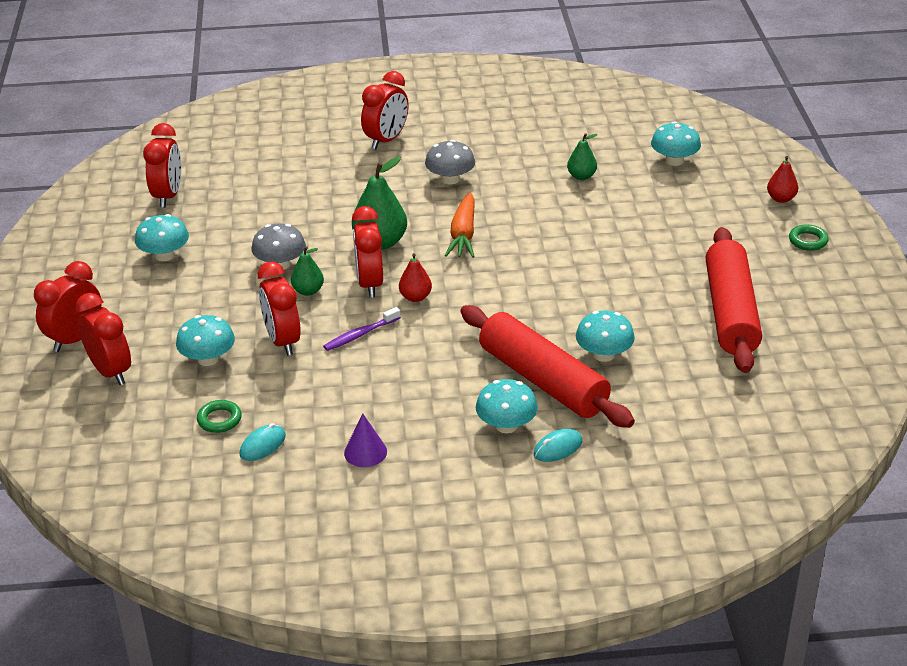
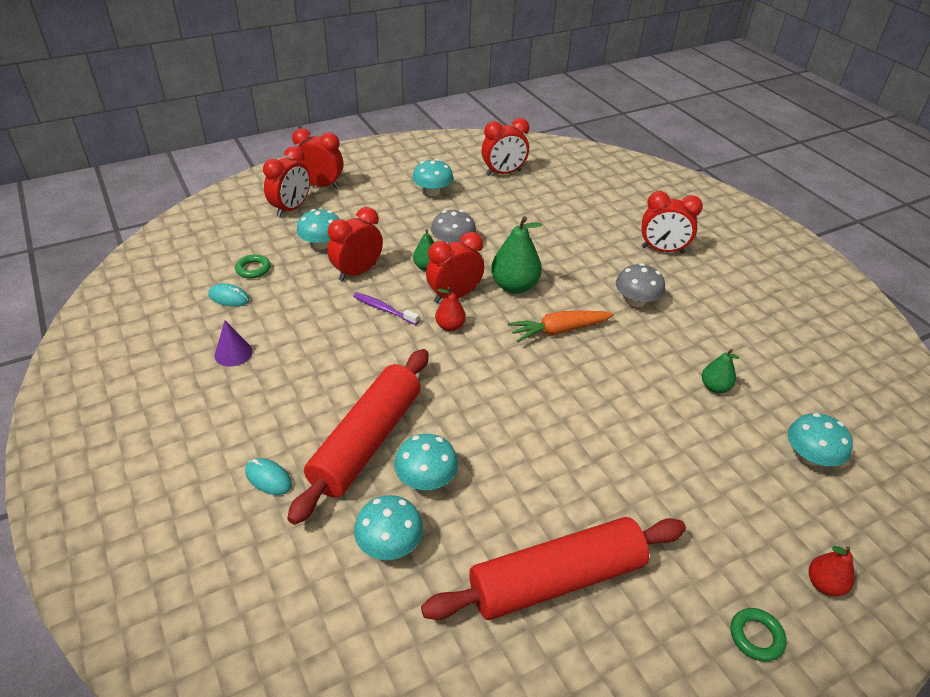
camera: 65 degrees right, 5 degrees up
(506, 425) = (292, 432): turquoise mushroom -> turquoise mushroom (390, 543)

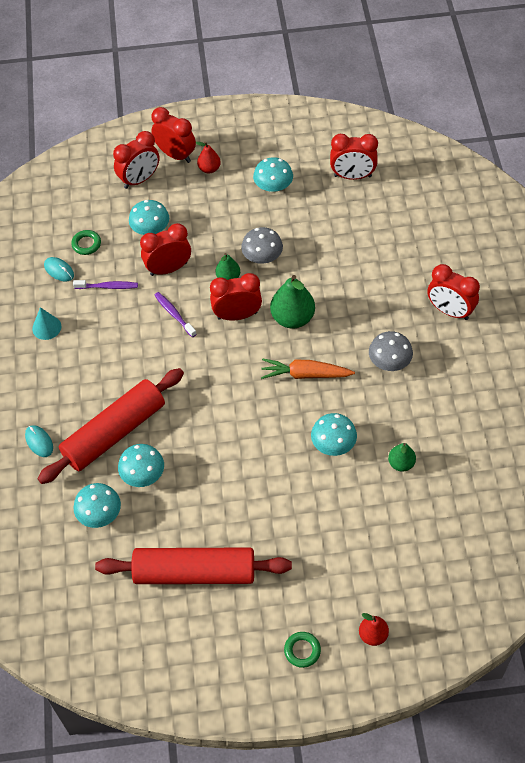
camera: 25 degrees right, 15 degrees up
(233, 353) = (46, 327): purple cone -> turquoise cone
(295, 300) = (108, 287): none -> purple toothbrush
(450, 326) = (219, 346): red pear -> red pear (209, 169)
(810, 457) = (435, 544): turquoise mushroom -> turquoise mushroom (333, 444)

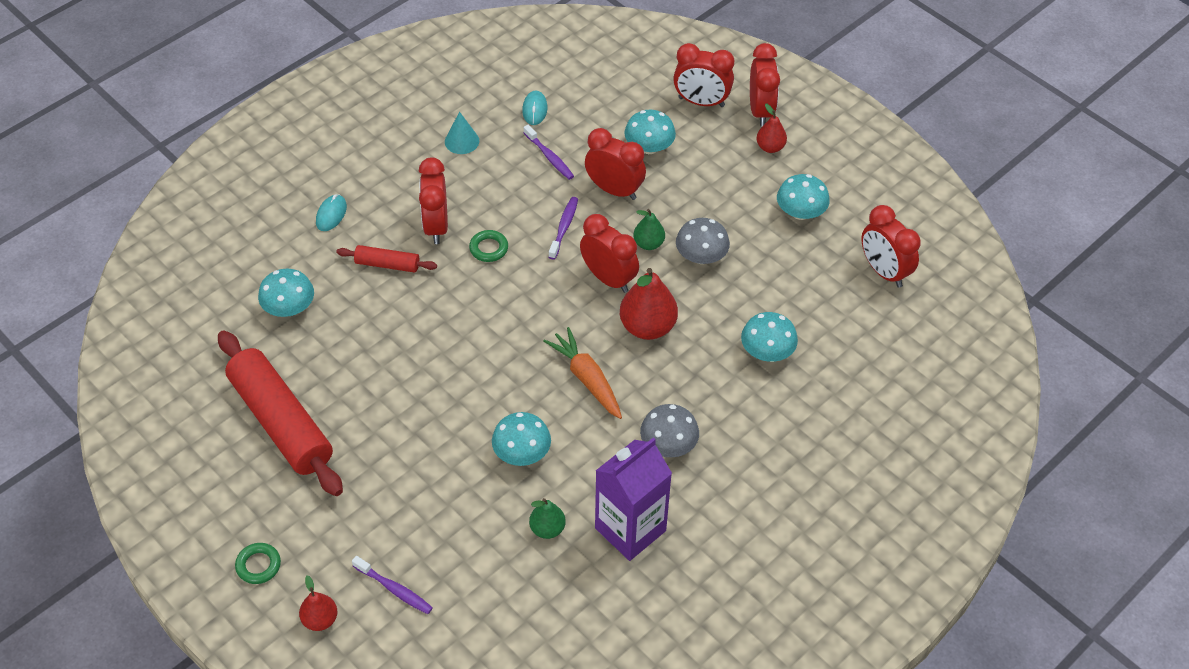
camera: 50 degrees right, 5 degrees down
(86, 244) = (584, 110): green ring -> green ring (488, 248)
(114, 433) = (387, 264): red rolling pin -> red rolling pin, size x0.47
(143, 474) = (358, 315): turquoise mushroom -> turquoise mushroom (767, 351)
(292, 318) = (647, 327): green pear -> red pear
(382, 577) = (394, 589): none -> purple toothbrush
(435, 419) = (630, 529): none -> purple carton
(449, 311) = (786, 464): red clock -> red clock (436, 226)

